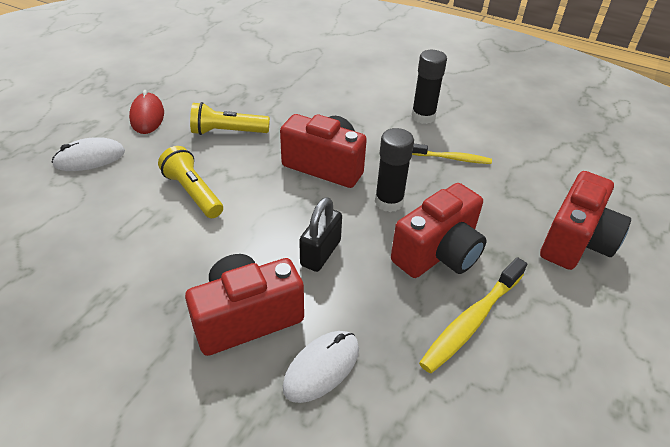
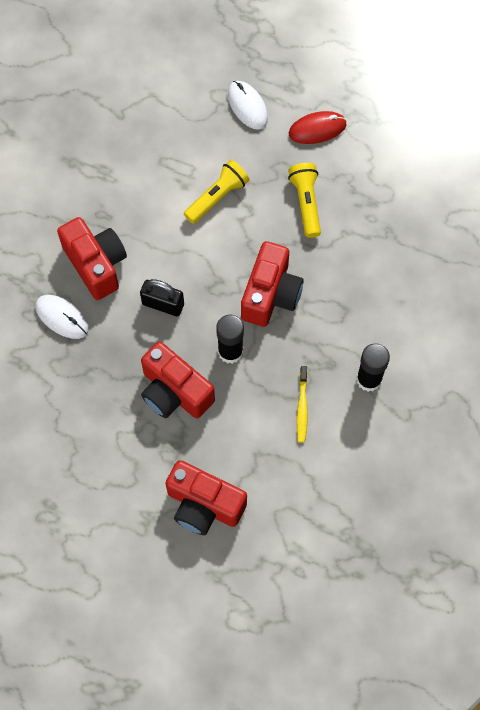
camera: 85 degrees right, 25 degrees up
(471, 321) = (110, 414): yellow toothbrush -> none

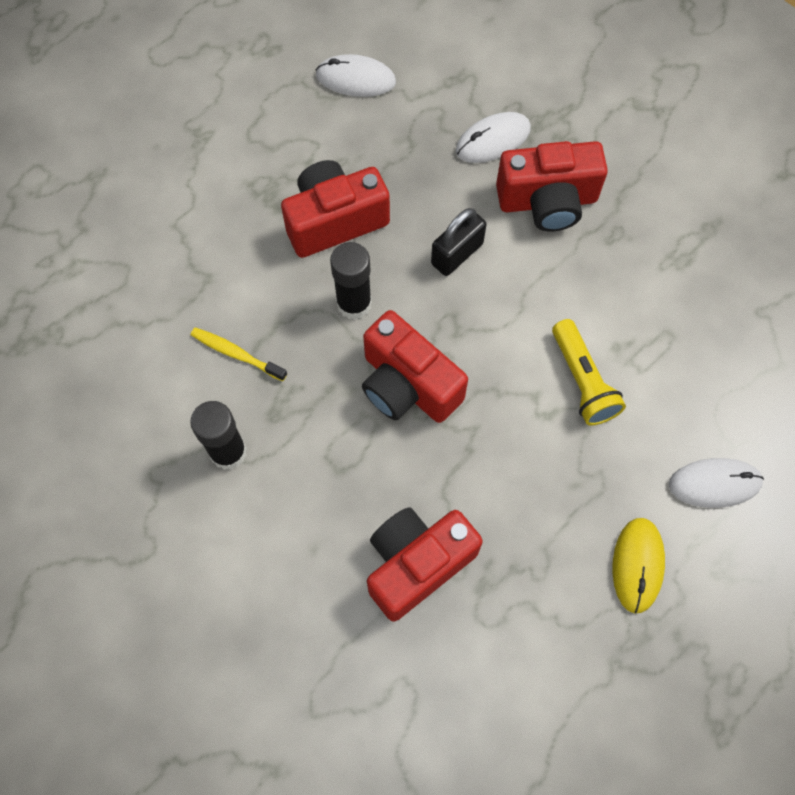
camera: 115 degrees right, 0 degrees up
(50, 432) = (356, 79): none -> white mouse
(204, 505) = (181, 196): red camera -> red camera (417, 564)
(306, 203) = (522, 493): yellow flashlight -> none
(317, 129) = (637, 565): red mouse -> yellow mouse

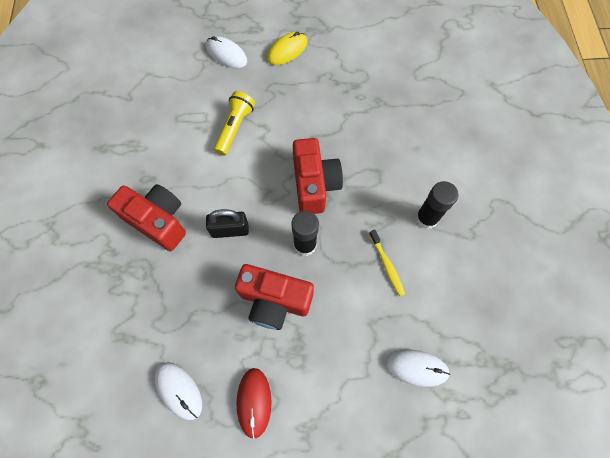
camera: 140 degrees left, 0 degrees up
(272, 121) = (254, 402): none -> red mouse
(417, 564) = (376, 111): red camera -> none
(493, 140) = (147, 279): white mouse -> white mouse (416, 367)

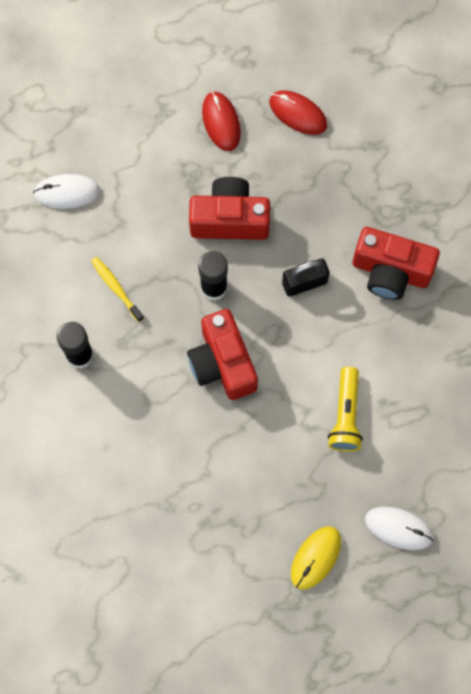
camera: 165 degrees right, 5 degrees up
(178, 390) = (298, 113): white mouse -> red mouse

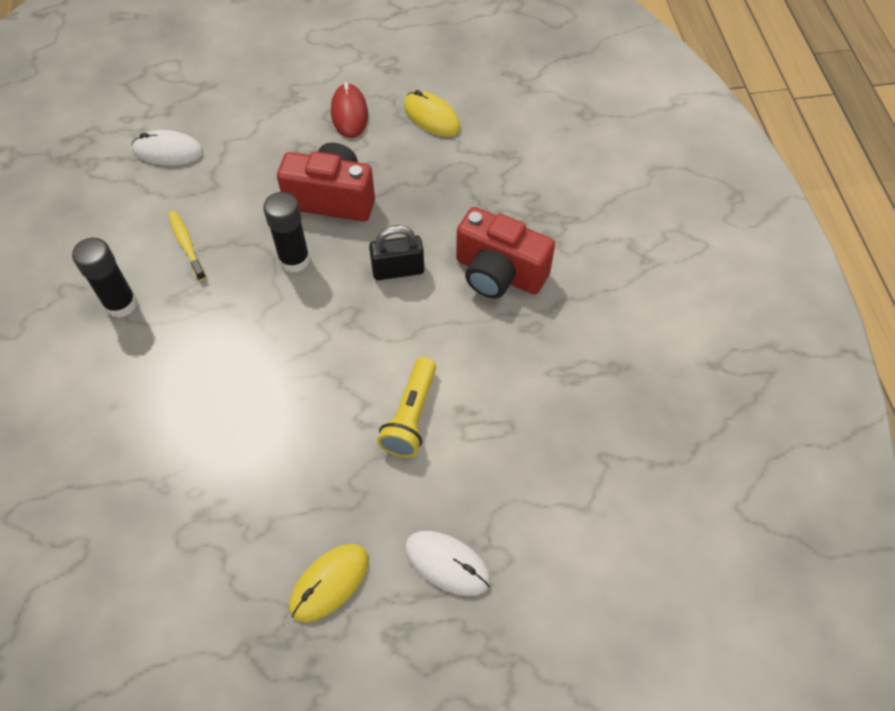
camera: 10 degrees right, 15 degrees down
(222, 363) = (280, 337): red camera -> none
(298, 113) = (431, 117): red mouse -> yellow mouse

